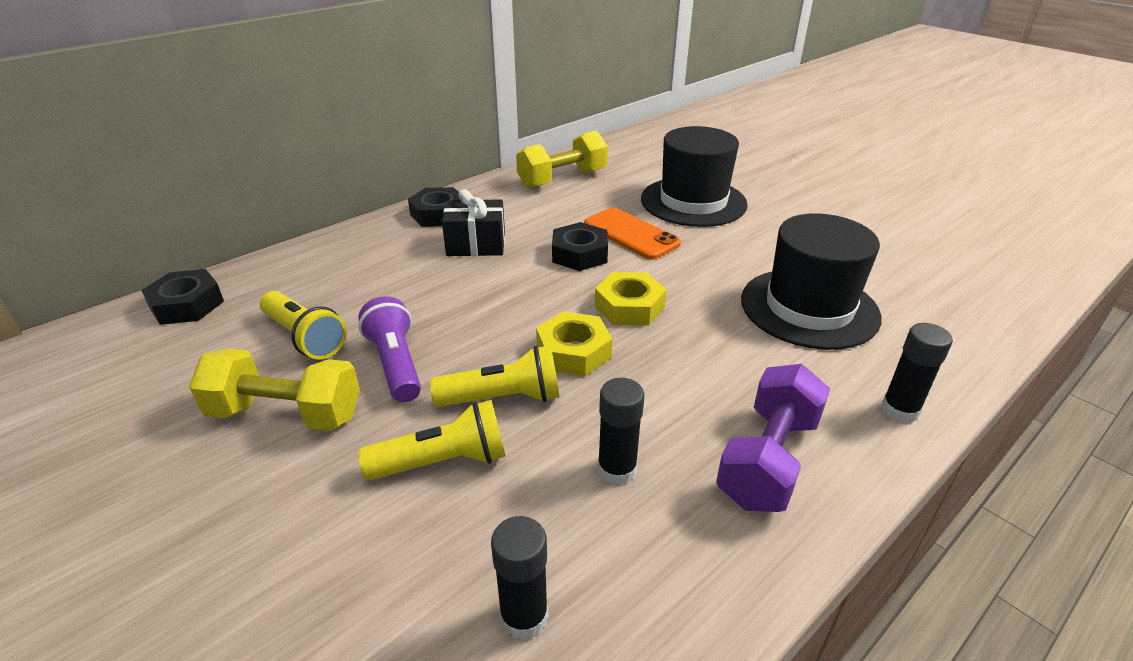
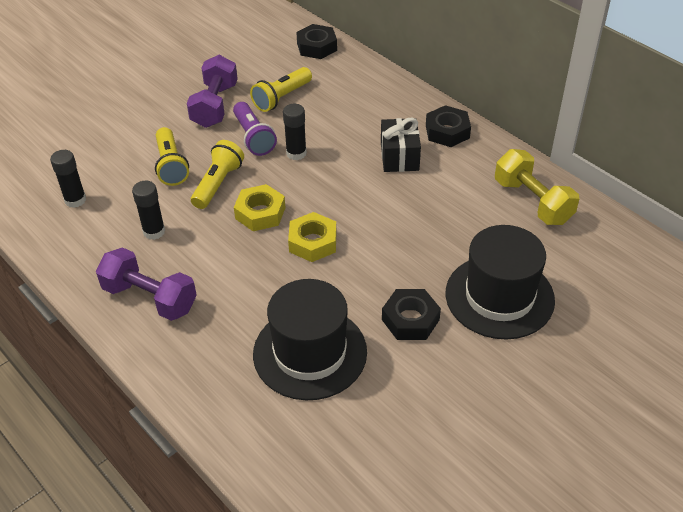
camera: 90 degrees right, 10 degrees up
(286, 414) = (215, 105): yellow dumbbell -> purple dumbbell
(396, 364) = (253, 137): purple flashlight -> purple flashlight turned 90 degrees clockwise
(503, 398) = (218, 184): yellow flashlight -> yellow flashlight turned 150 degrees counterclockwise
(579, 254) = (388, 215): black nut -> black nut (410, 319)
(631, 234) = (426, 247): orange phone -> none
(900, 410) = (183, 378): black glue stick -> black glue stick (296, 153)

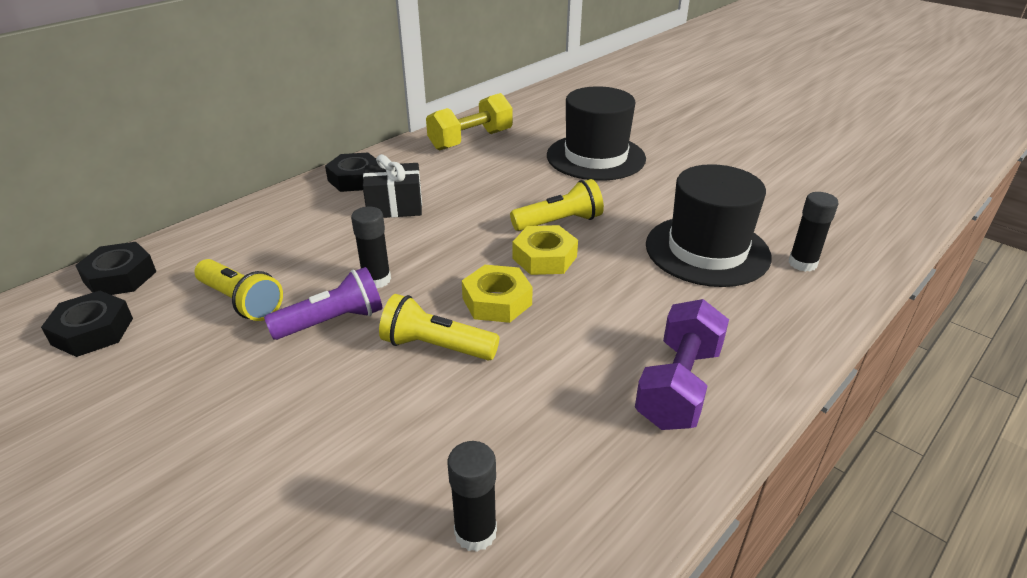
camera: 95 degrees left, 10 degrees down
(154, 231) = (546, 403): black glue stick -> black glue stick (802, 263)
(171, 165) = (387, 406): yellow flashlight -> yellow flashlight (559, 222)
(215, 105) = (234, 372): purple dumbbell -> none
(410, 319) = (639, 197): black nut -> black nut (92, 331)

